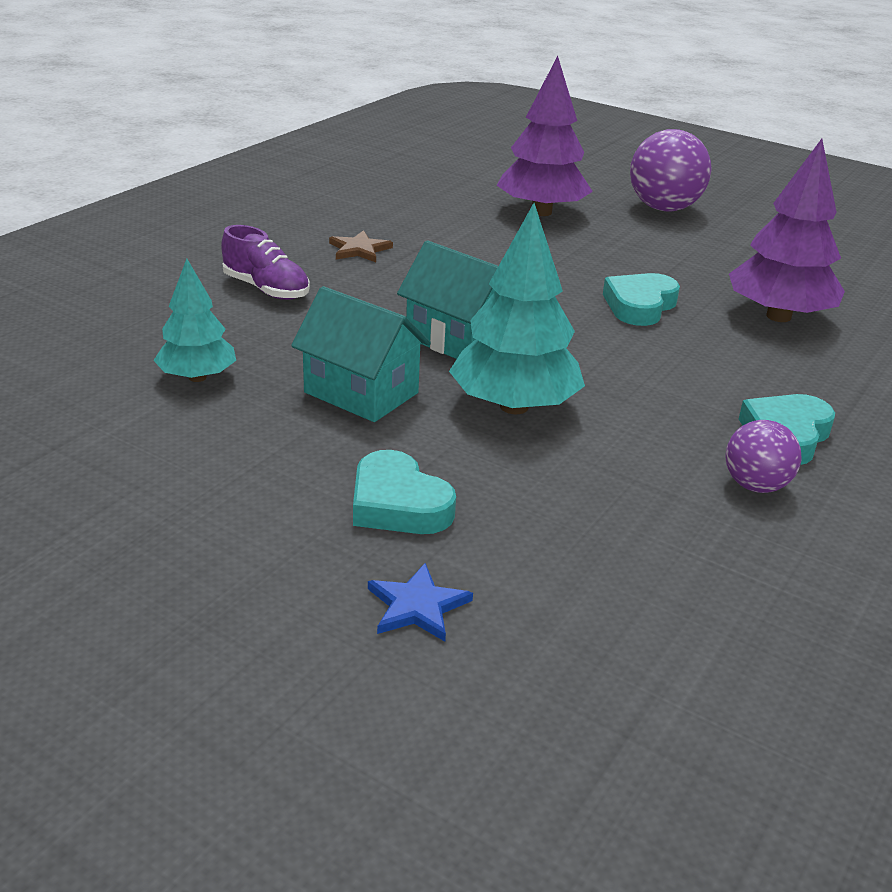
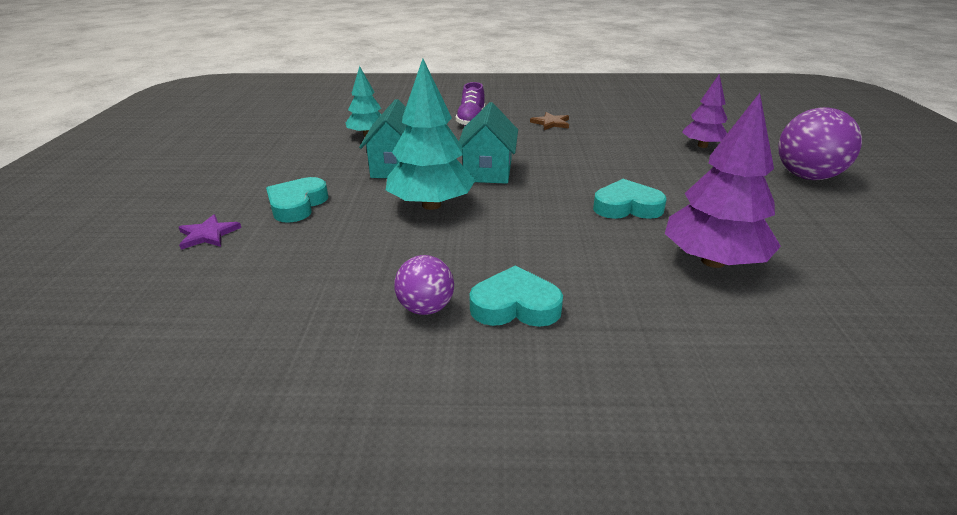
camera: 60 degrees right, 0 degrees up
(417, 606) = (208, 234): blue star -> purple star
(541, 212) = (702, 146): purple tree -> purple tree, size x0.61

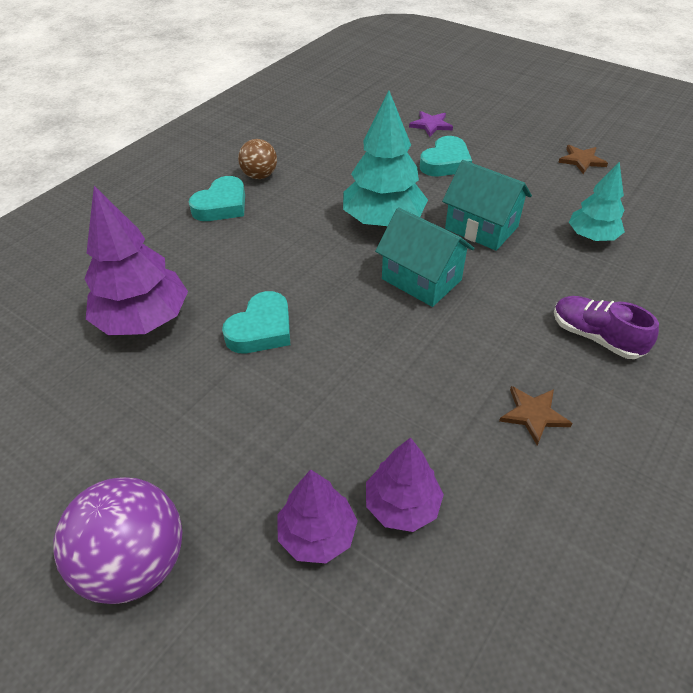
camera: 125 degrees right, 15 degrees up
(250, 153) = (581, 160): none -> brown star
(297, 205) = (445, 162): turquoise heart -> turquoise heart turned 75 degrees clockwise
(426, 308) = (260, 176): purple ball -> brown ball
(652, 135) = (402, 505): none -> purple tree

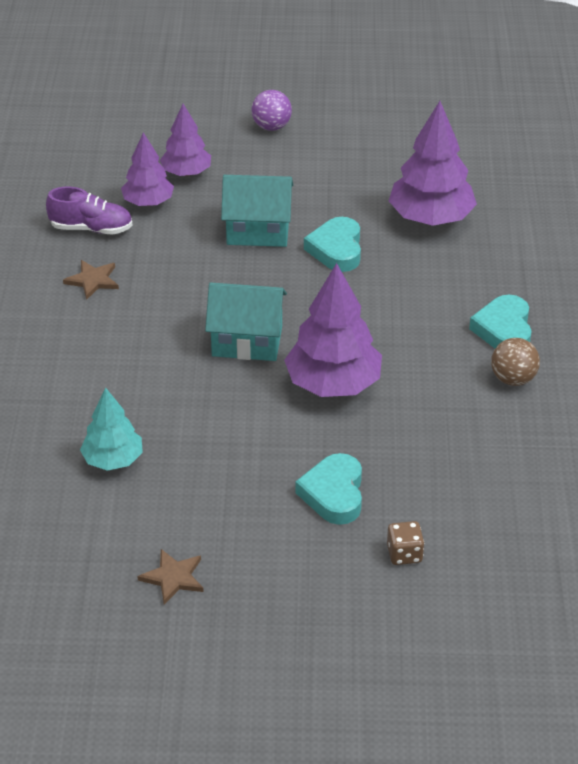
camera: 145 degrees right, 5 degrees down
(136, 562) = (271, 127): purple ball -> purple ball, size x0.58
(383, 221) = (333, 384): turquoise tree -> purple tree
(431, 125) = (404, 554): purple star -> brown dice
(481, 228) = (230, 420): turquoise house -> turquoise house (258, 231)
(595, 337) = (69, 355): purple shoe -> purple shoe (91, 228)

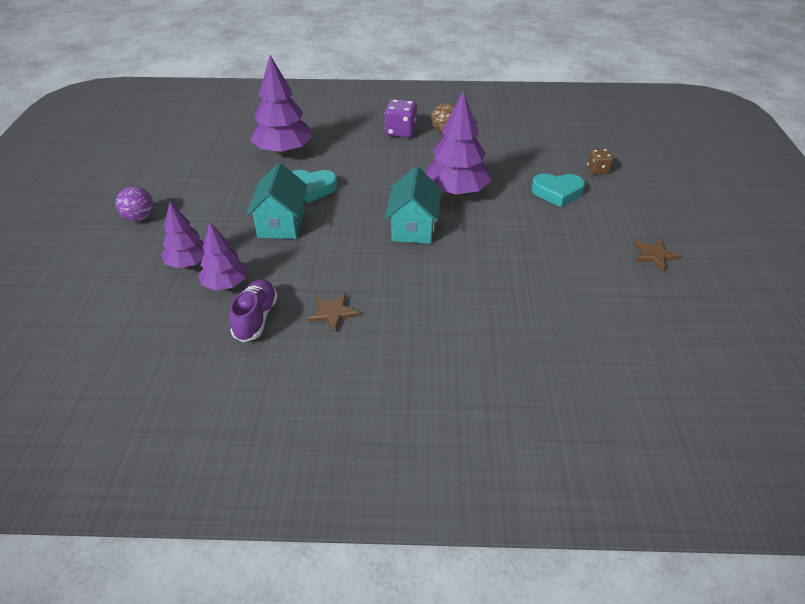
camera: 90 degrees left, 0 degrees up
(113, 460) = (552, 289): turquoise tree -> none
(504, 330) = (401, 132): turquoise heart -> purple dice

